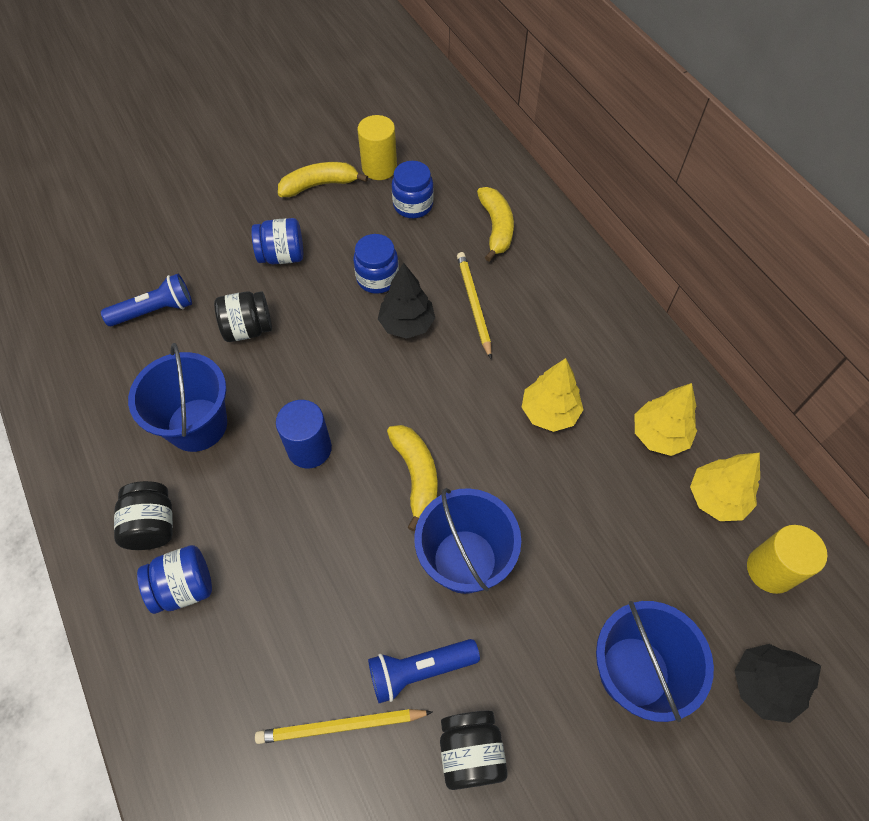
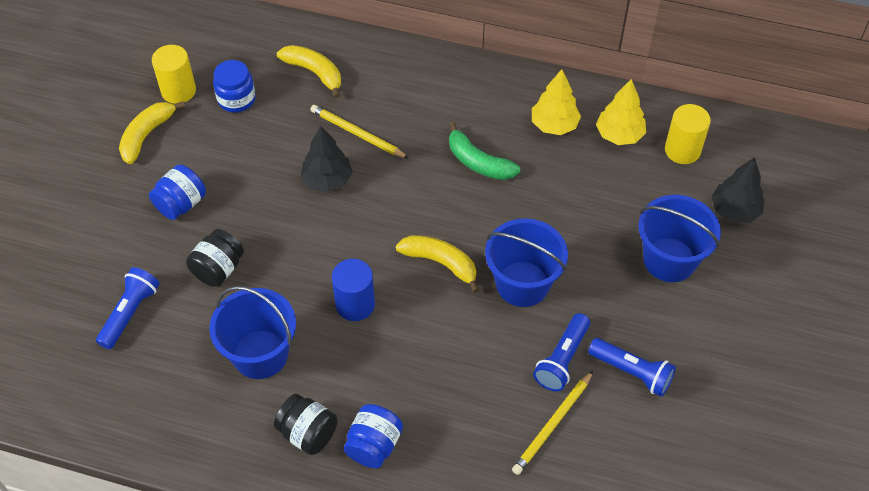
camera: 45 degrees left, 5 degrees down
(377, 278) = (271, 166): blue jar -> none
(470, 752) = (632, 372): black jar -> blue flashlight
(549, 412) = (478, 162): yellow tree -> green banana

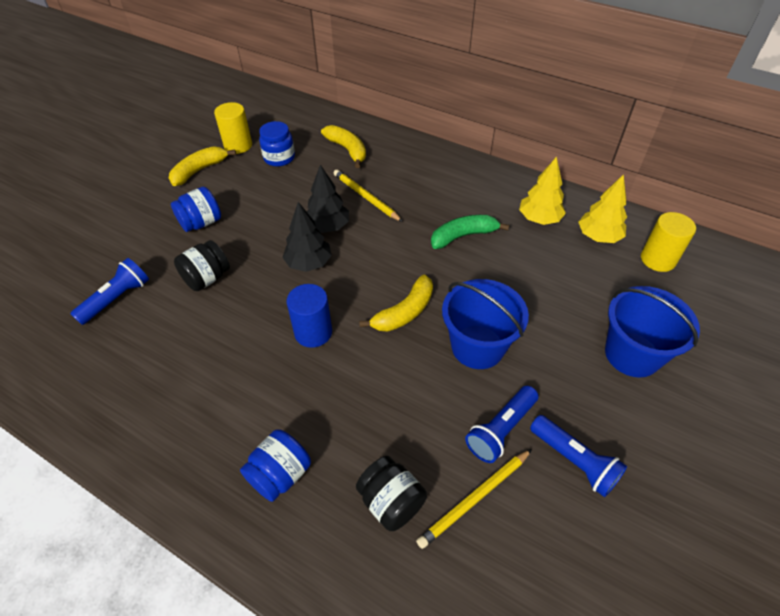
camera: 15 degrees right, 5 degrees down
(260, 354) = (210, 358): blue bucket -> none
(308, 433) = (220, 445): black jar -> black jar (391, 502)
(441, 263) = (404, 312): yellow banana -> yellow banana turned 90 degrees clockwise
(478, 162) = (463, 236): green banana -> green banana turned 105 degrees clockwise
(734, 211) = (706, 321): black tree -> black tree (309, 263)

